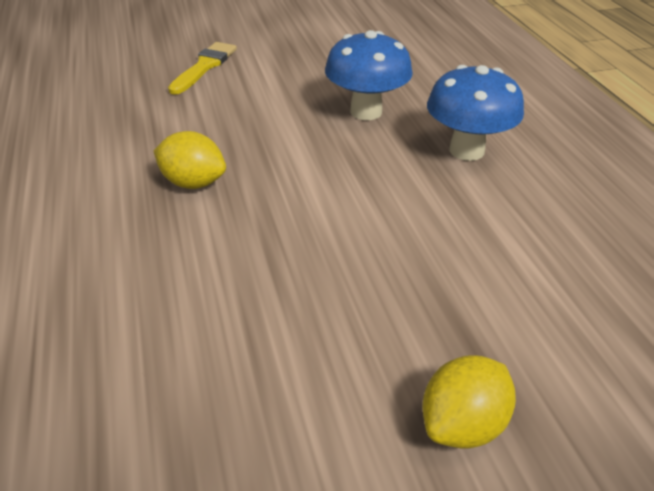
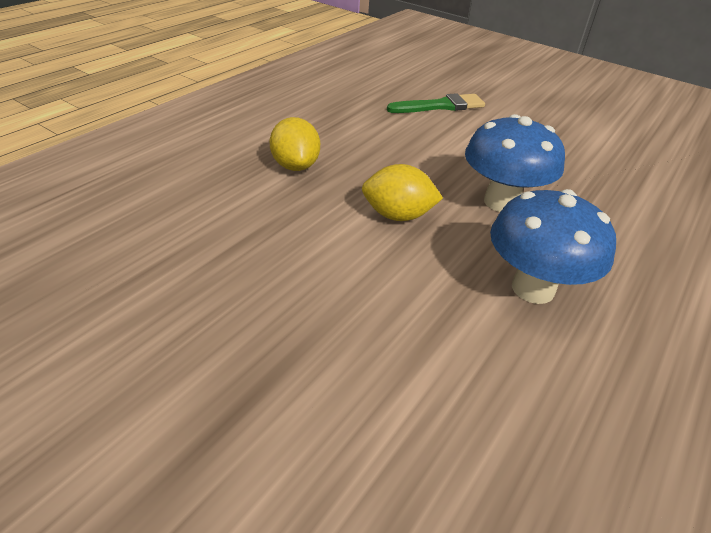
camera: 50 degrees right, 0 degrees up
(204, 66) = (440, 106): yellow brush -> green brush
(462, 424) = (125, 445): yellow lemon -> yellow lemon (398, 215)

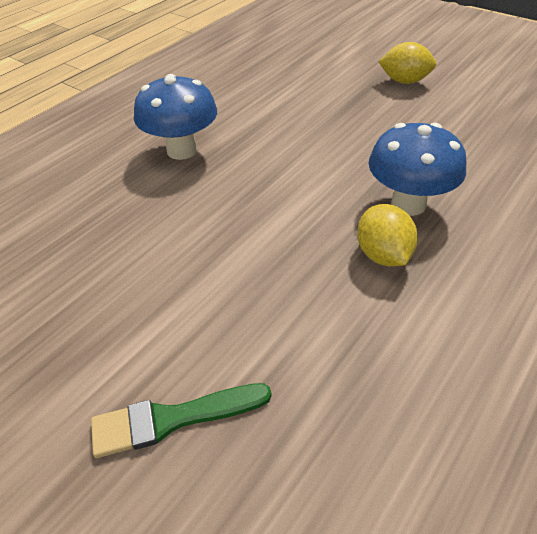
camera: 175 degrees left, 5 degrees up
(398, 215) = (272, 201): yellow lemon -> yellow lemon (404, 81)
(501, 202) = (167, 221): blue mushroom -> blue mushroom (408, 204)

